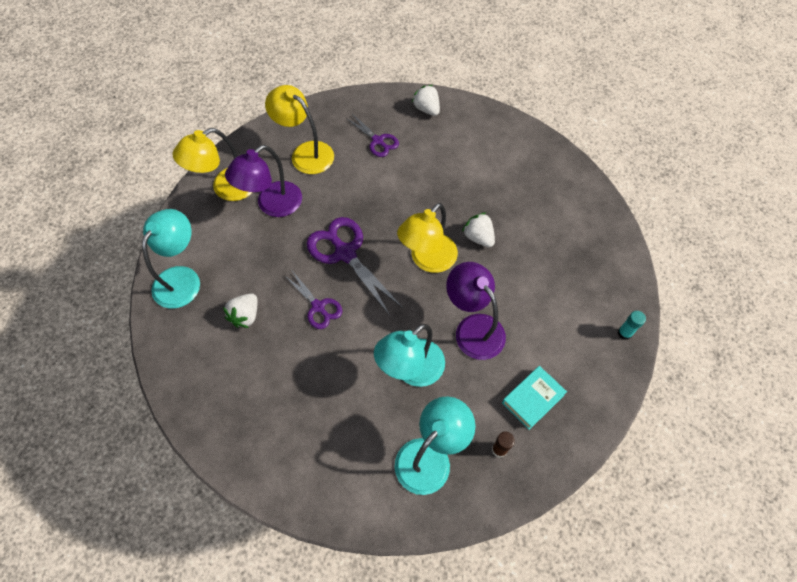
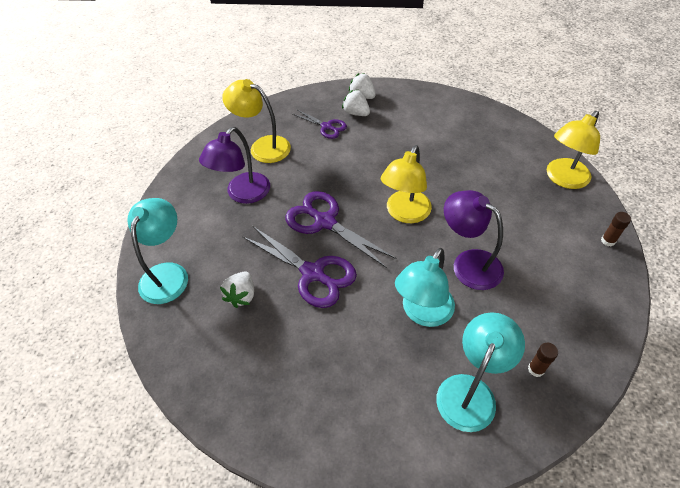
camera: 10 degrees left, 10 degrees down
(226, 188) = (194, 188): yellow lamp -> yellow lamp (563, 179)
(318, 307) = (312, 273): purple scissors -> purple scissors, size x1.71
(478, 237) = (444, 187): white strawberry -> white strawberry (356, 113)
(532, 399) = (549, 315): turquoise book -> none
(624, 333) = (608, 241): turquoise glue stick -> brown glue stick

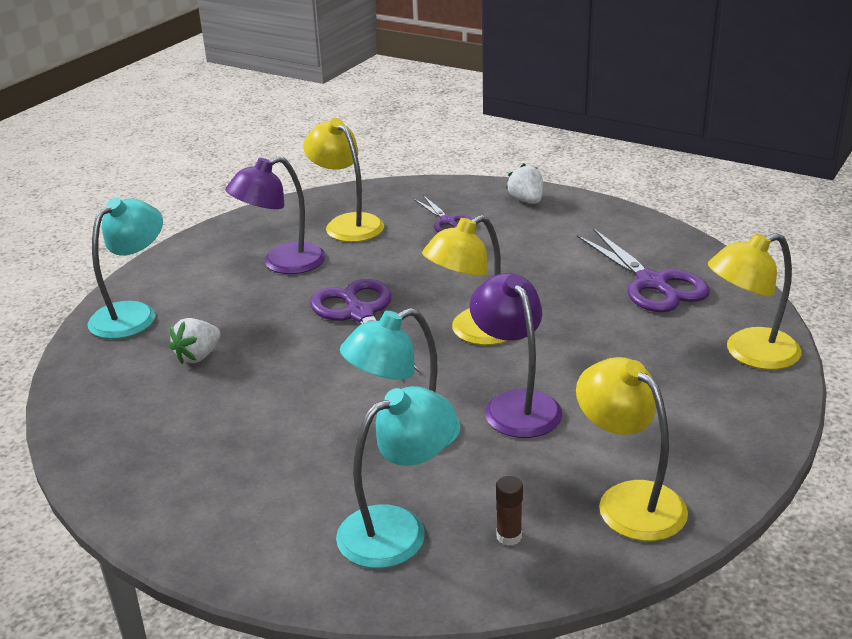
camera: 25 degrees right, 20 degrees down
(312, 273) = (300, 359): purple scissors -> purple scissors (652, 283)
(356, 113) = (501, 216): white strawberry -> none
(578, 313) = (628, 500): none -> yellow lamp
(608, 241) = (755, 438): brown glue stick -> none

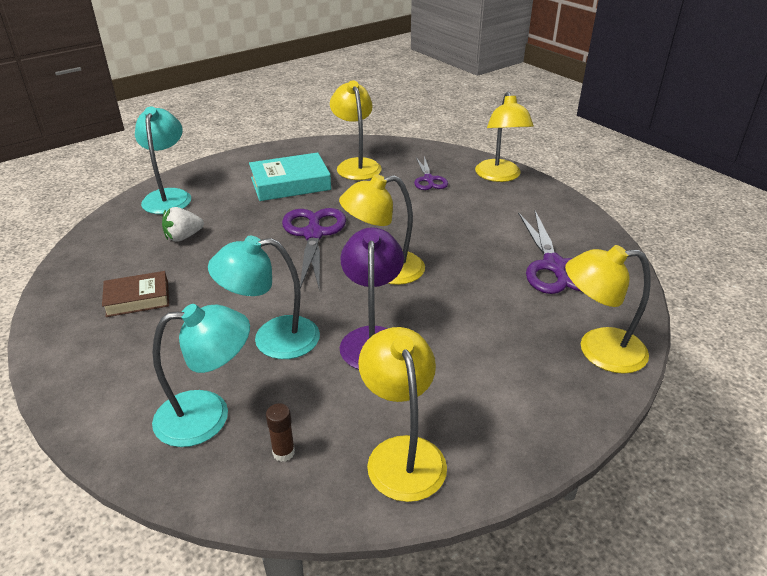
camera: 20 degrees right, 5 degrees up
(133, 314) = (168, 196): turquoise lamp -> turquoise lamp turned 60 degrees counterclockwise
(203, 438) = (137, 299): none -> brown book
(282, 263) = (290, 184): purple lamp -> turquoise book
(526, 200) = (499, 176): white strawberry -> yellow lamp

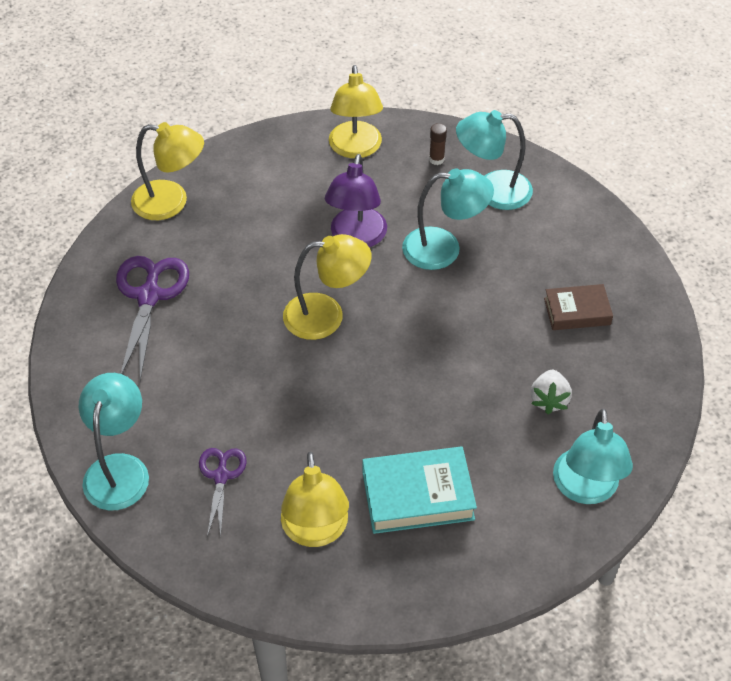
camera: 170 degrees left, 15 degrees up
(183, 237) = (549, 400): white strawberry -> white strawberry turned 120 degrees clockwise
(313, 234) = (395, 382): purple scissors -> none
(499, 176) = (119, 469): yellow lamp -> turquoise lamp

